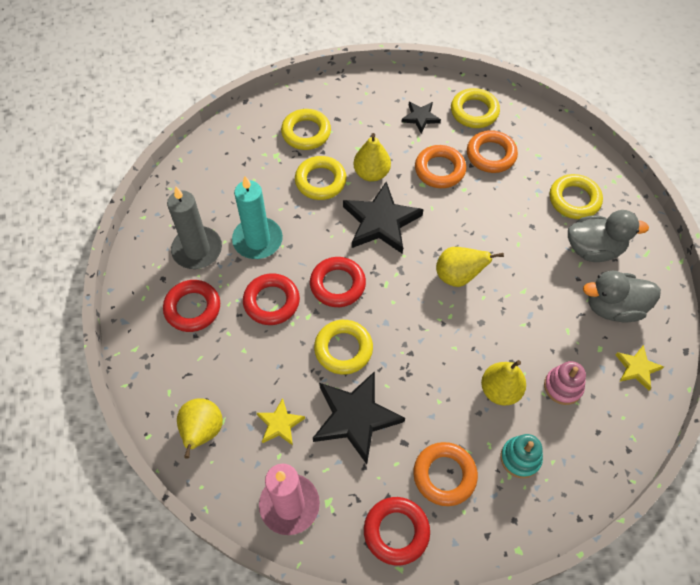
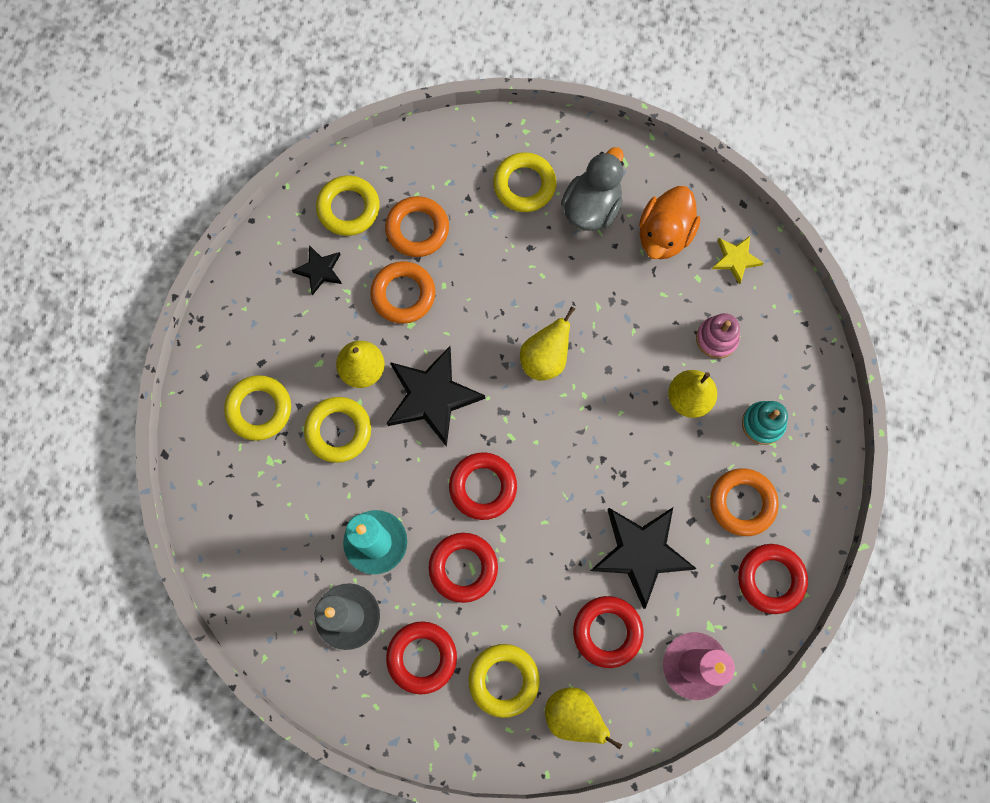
camera: 60 degrees left, 15 degrees up
(280, 424) = (607, 631): yellow star -> red ring
(343, 349) = (561, 523): yellow ring -> yellow ring (503, 680)
(613, 307) = (664, 235): grey duck -> orange duck

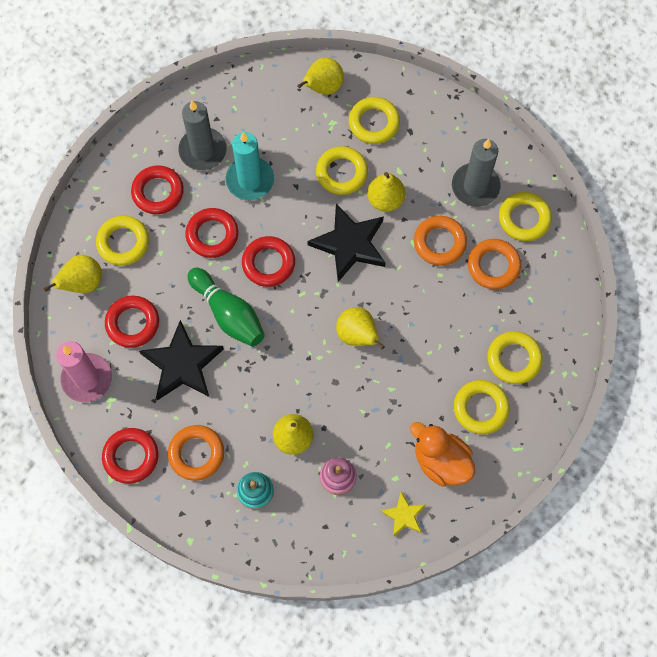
camera: 105 degrees right, 5 degrees down
(221, 486) = (323, 87): none -> yellow pear
(319, 270) = (475, 186): black star -> grey candle
(561, 516) = (228, 313): none -> green bowling pin
(591, 207) = (480, 408): grey duck -> yellow ring

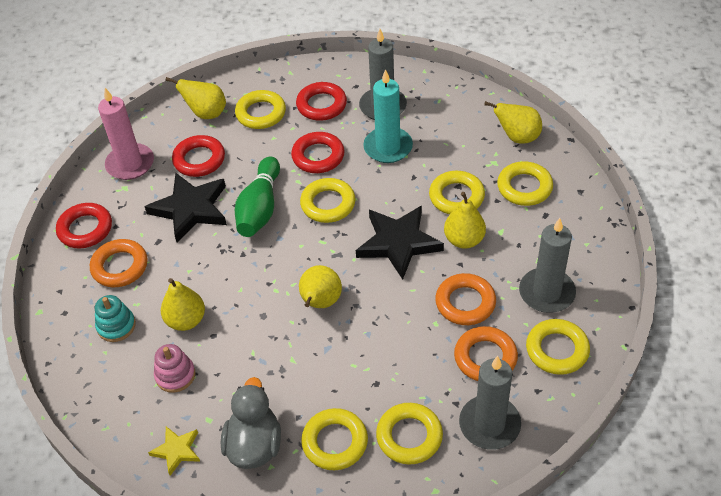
camera: 55 degrees right, 20 degrees down
(268, 263) = (328, 204): red ring -> yellow ring
(441, 461) = (254, 445): orange duck -> grey duck
(544, 304) = (489, 424): none -> grey candle

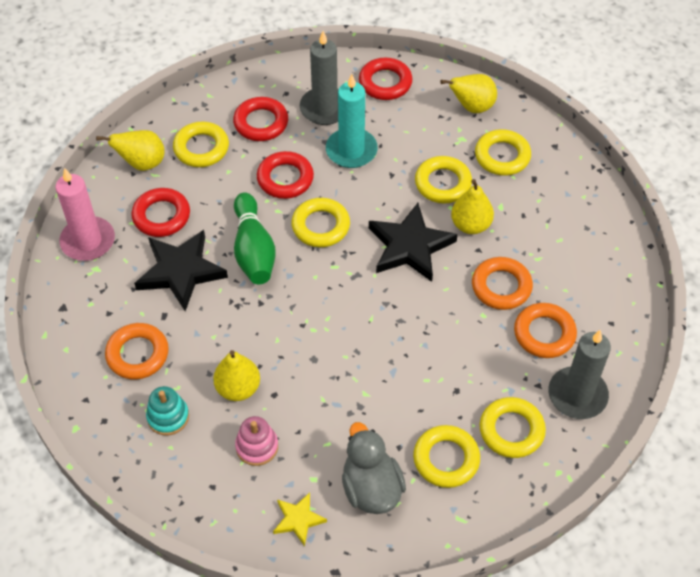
camera: 25 degrees left, 5 degrees up
(85, 229) = (77, 325): red ring -> red ring (385, 83)
(320, 303) = (364, 329): yellow pear -> none
(546, 293) = (570, 254): grey candle -> none
(557, 350) = (604, 306): yellow ring -> none

